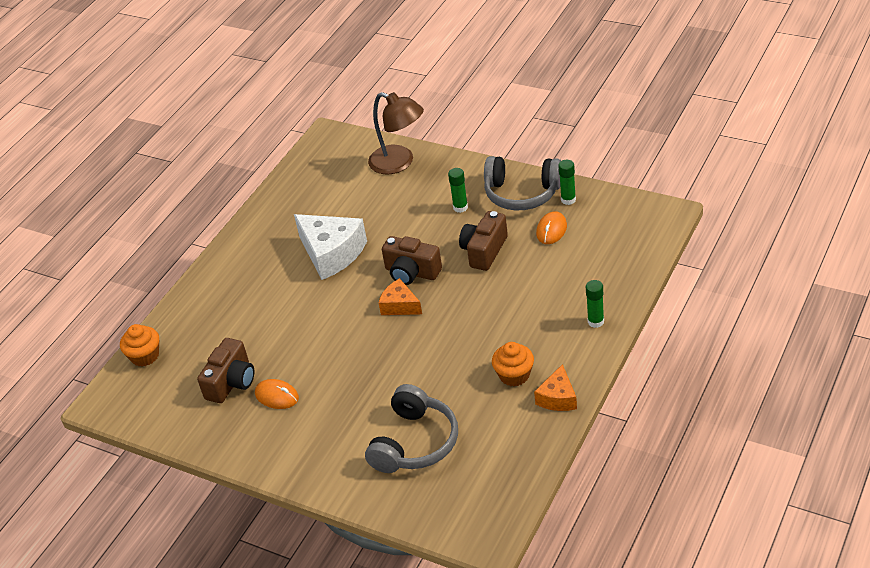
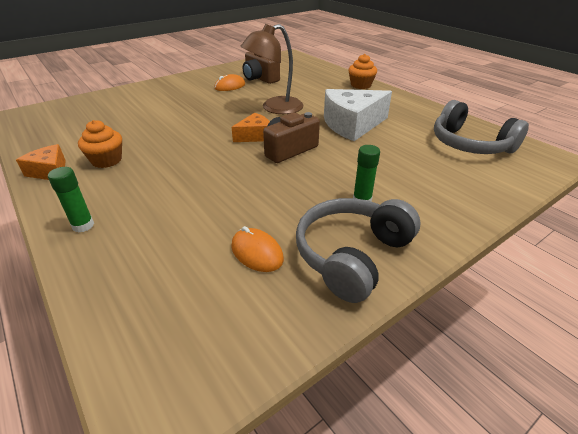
camera: 110 degrees right, 5 degrees down
(145, 356) = (313, 65): orange cupcake -> orange cupcake (361, 85)
(399, 163) = (476, 185): brown lamp -> brown lamp (274, 108)
(415, 443) = (122, 112): grey headphones -> grey headphones (469, 144)
(484, 251) = (274, 193): brown camera -> none
(568, 200) = (302, 294): green glue stick -> none

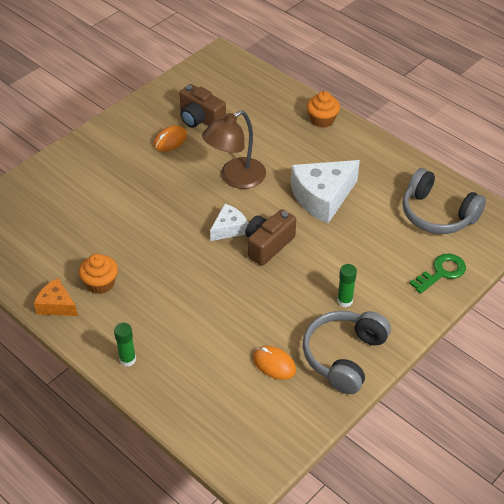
camera: 10 degrees left, 10 degrees up
(255, 136) = (229, 228): orange cheese -> white cheese
(480, 188) = (441, 272): none -> green key

